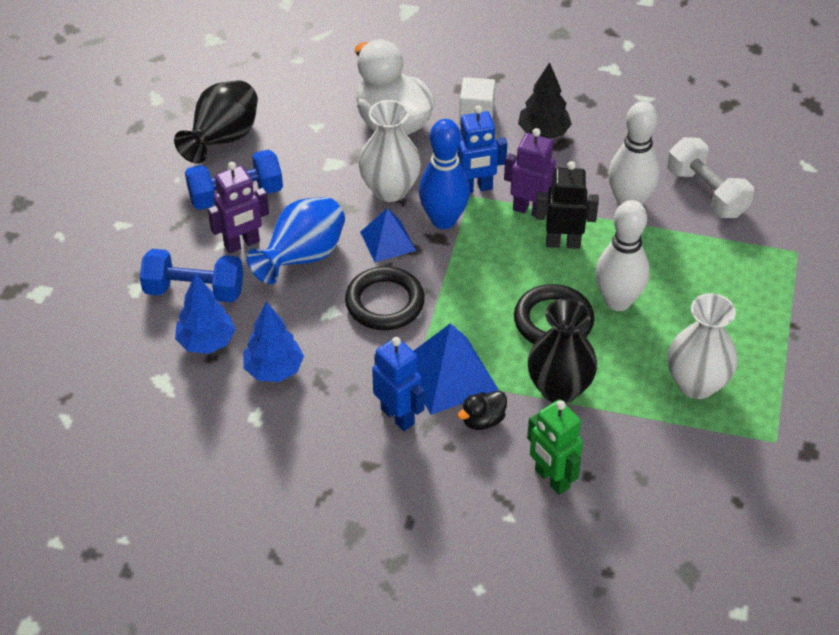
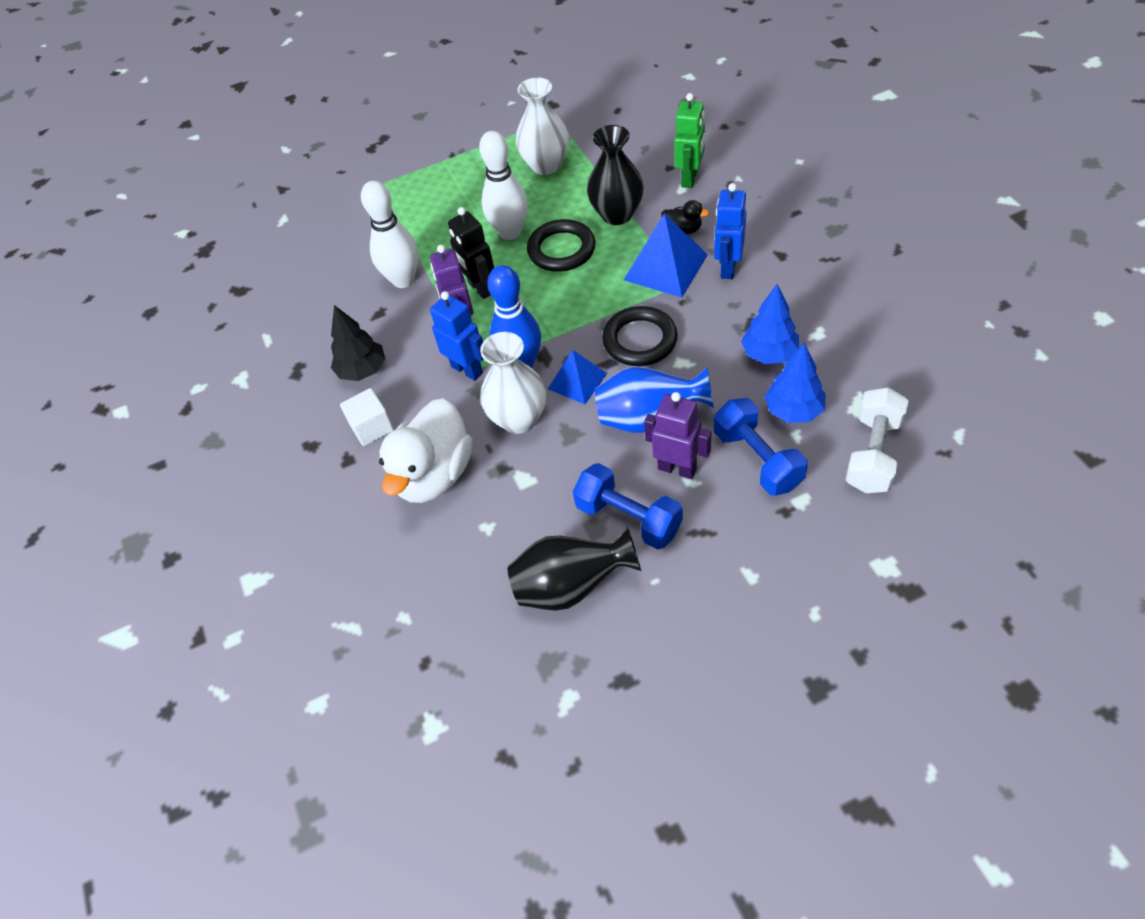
camera: 120 degrees left, 5 degrees up
(706, 193) = (356, 249): white dumbbell -> white dumbbell (873, 454)

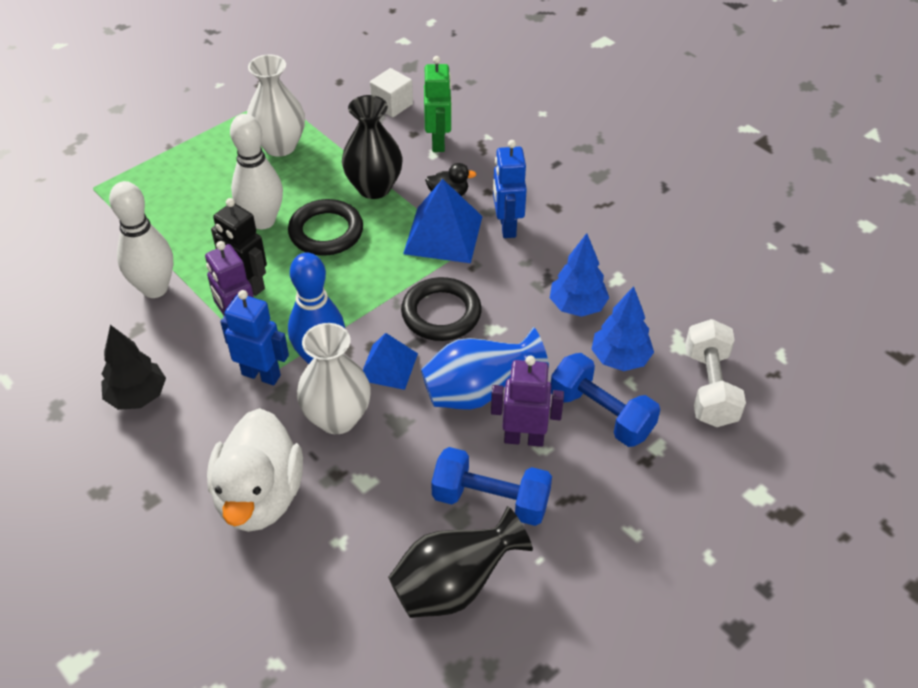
camera: 25 degrees left, 5 degrees down
(371, 427) = (168, 458): white cube -> white cube (392, 105)

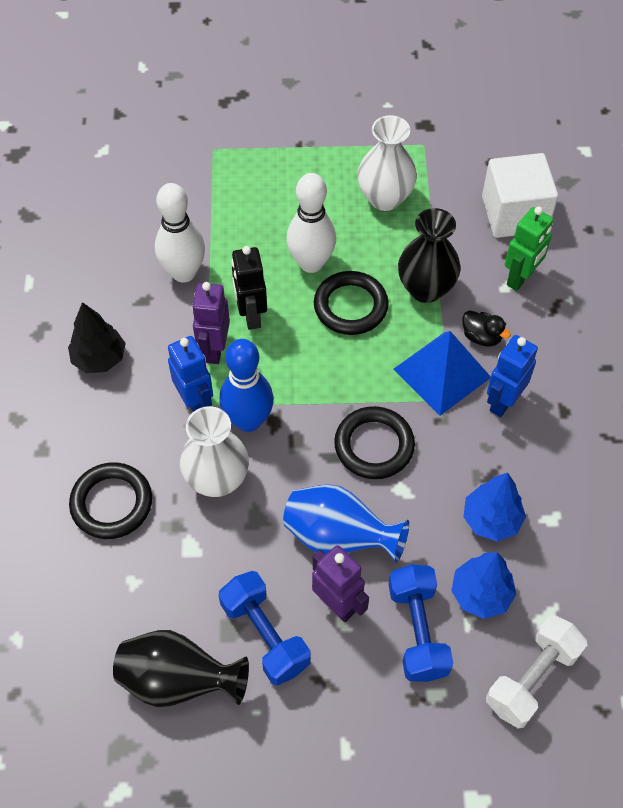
camera: 40 degrees right, 10 degrees up
(260, 496) = (112, 503): white duck -> black ring
(388, 366) = (291, 463): blue pyramid -> none
(392, 105) = (514, 214): white cube -> white cube, size x1.74

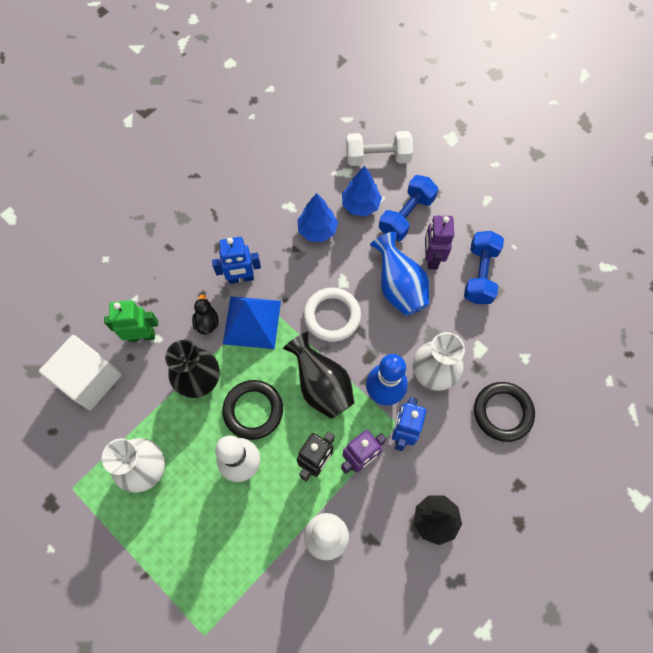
camera: 135 degrees left, 10 degrees up
(178, 681) = (540, 290): black vase -> black vase (321, 385)
(374, 445) = (332, 316): black ring -> white ring

